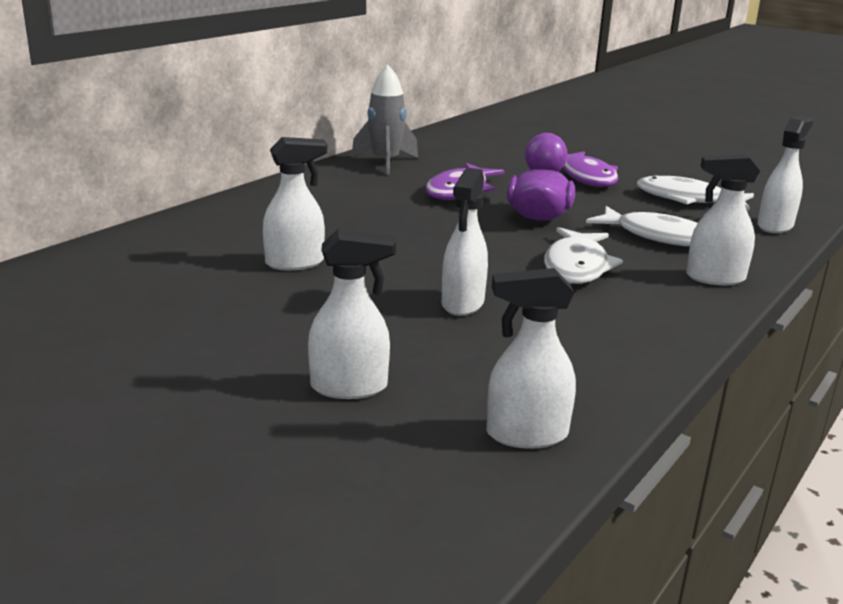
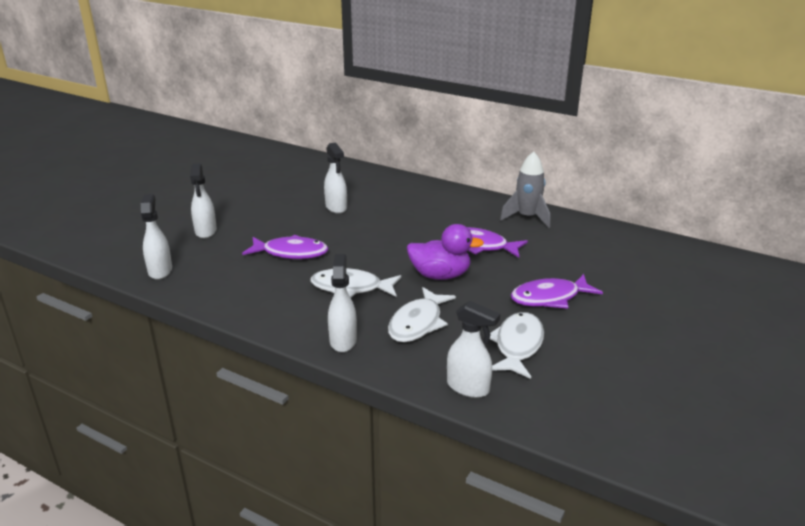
camera: 85 degrees right, 5 degrees up
(462, 304) = (291, 253): white spray bottle -> purple fish

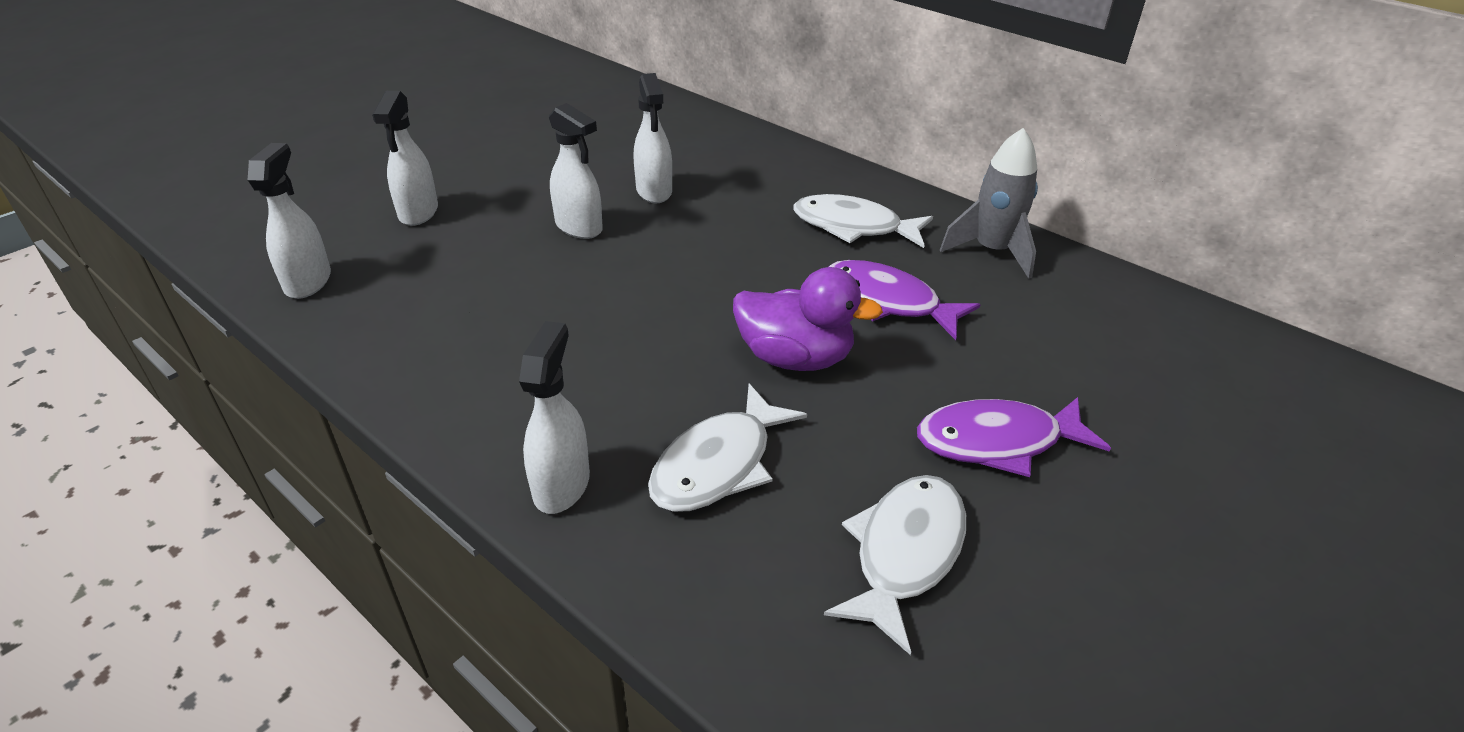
camera: 10 degrees right, 10 degrees up
(291, 253) = (542, 273): purple fish -> none
(351, 288) = (620, 363): white fish -> white fish (853, 227)
(468, 387) = (773, 650): white spray bottle -> white spray bottle (579, 227)

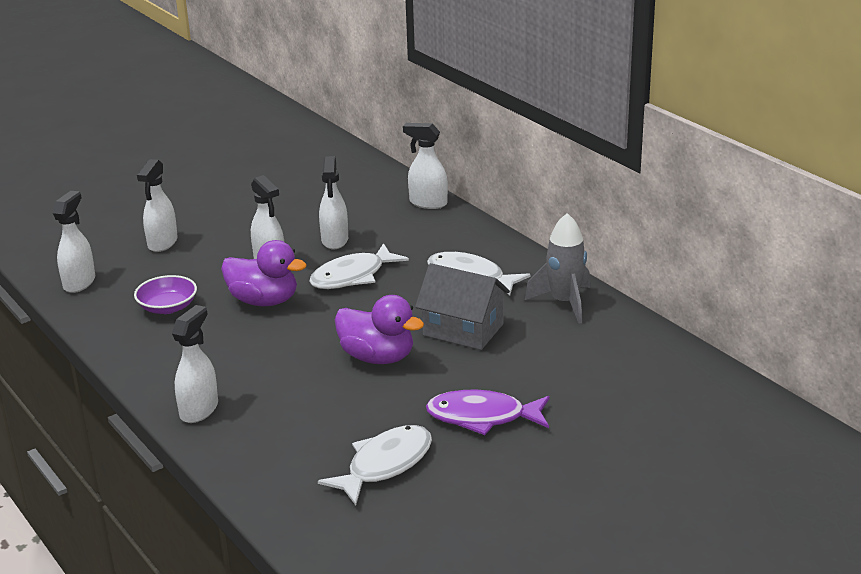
camera: 15 degrees right, 10 degrees down
(454, 308) = (168, 307): none -> purple bowl
(593, 285) = (264, 301): none -> purple duck
(719, 464) = (297, 410): white fish -> white fish (353, 276)
(747, 136) = (427, 203): none -> white spray bottle
(888, 302) = (463, 329): purple fish -> grey house

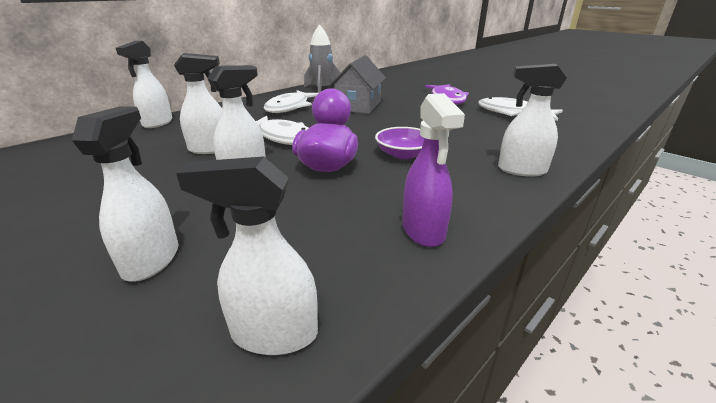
camera: 100 degrees left, 0 degrees up
(133, 336) = (423, 231): none -> purple spray bottle
(162, 243) = (152, 260): white spray bottle -> white spray bottle turned 90 degrees counterclockwise
(168, 307) = (349, 218): purple bowl -> purple bowl (404, 154)
(377, 357) = (402, 122): purple duck -> none

